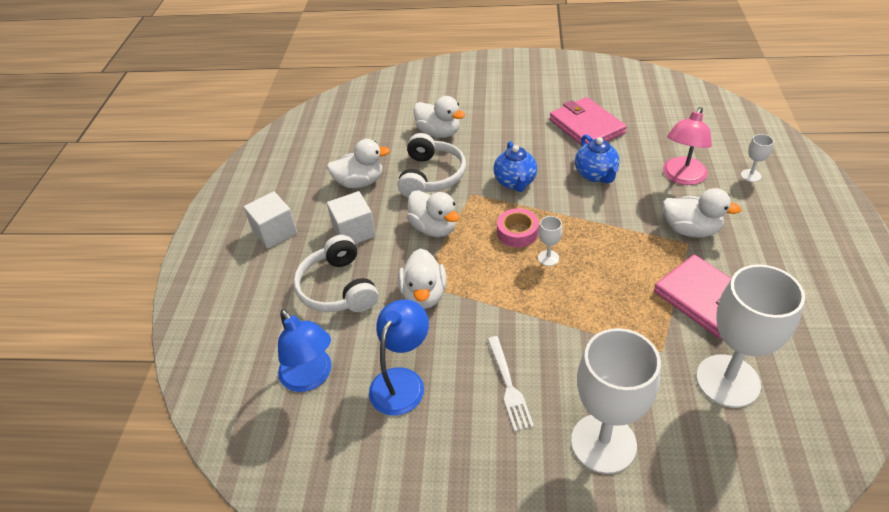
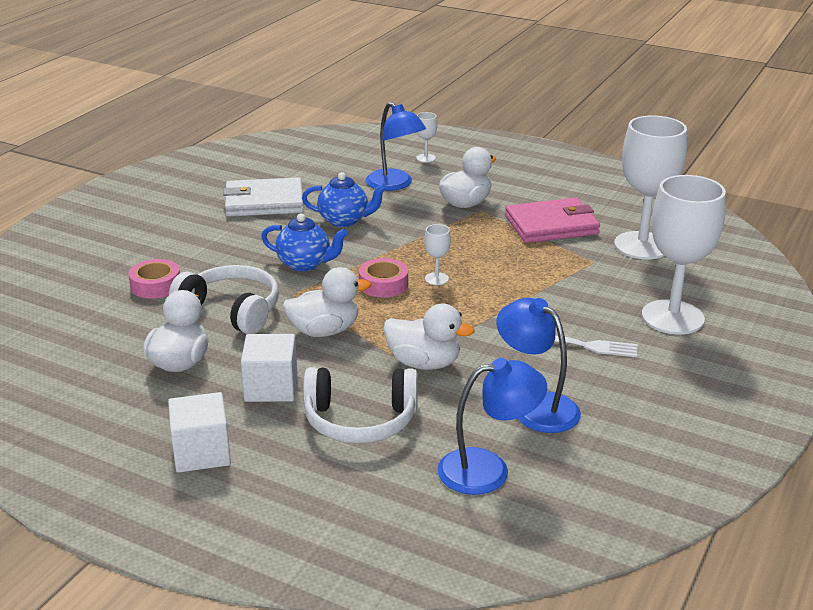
camera: 70 degrees left, 15 degrees down
(439, 133) = (155, 285): white duck -> pink tape
(586, 126) = (264, 202): pink wallet -> white wallet
(682, 177) = (395, 185): pink lamp -> blue lamp

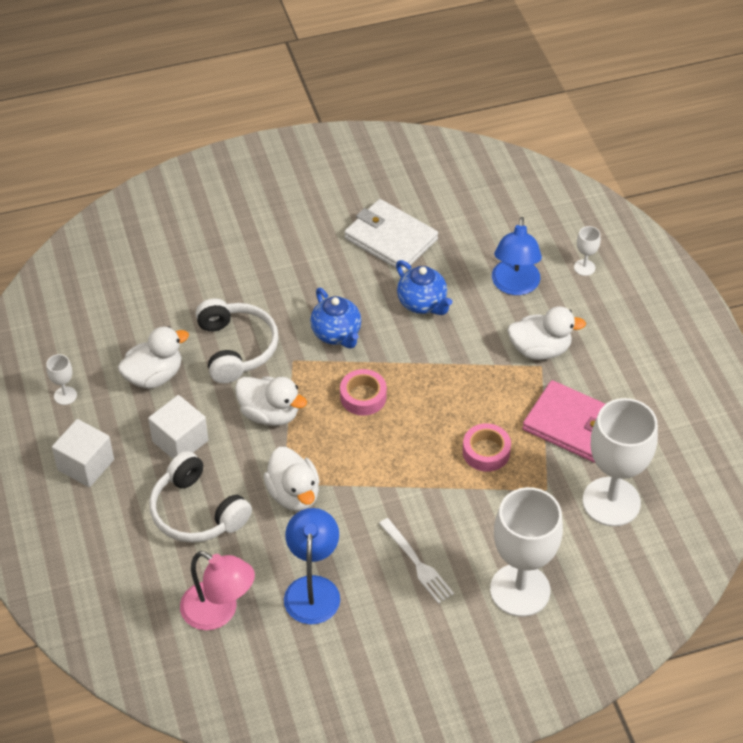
camera: 45 degrees right, 20 degrees up
(155, 285) = (218, 285): pink tape -> pink tape (486, 452)
(436, 279) = (406, 419): white goblet -> white goblet (65, 396)
(488, 469) = (219, 612): blue lamp -> pink lamp

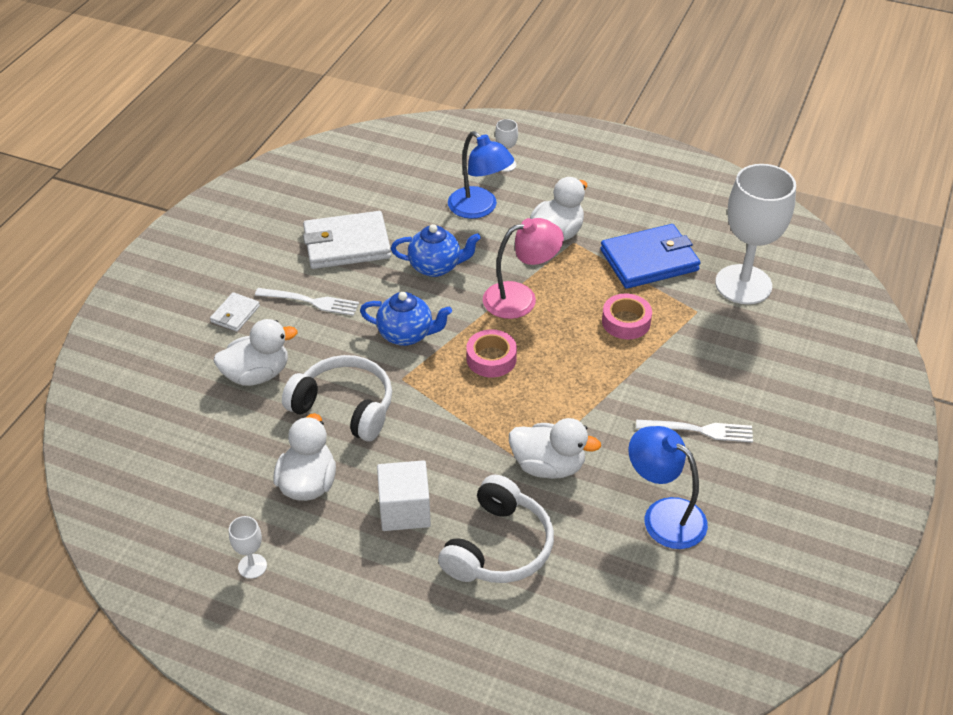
camera: 50 degrees left, 5 degrees down
(86, 465) = (354, 600): white cube -> none
(197, 511) = (498, 547): white headphones -> white headphones turned 60 degrees counterclockwise
(219, 612) = (629, 600): pink lamp -> pink lamp (520, 298)
(260, 231) = (235, 314): none -> white wallet
(270, 414) = (443, 429): white duck -> white duck (257, 374)
(313, 261) = (311, 302): none -> white fork
(520, 590) = (782, 385): white goblet -> none
(573, 425) = (649, 260): pink wallet -> blue wallet

